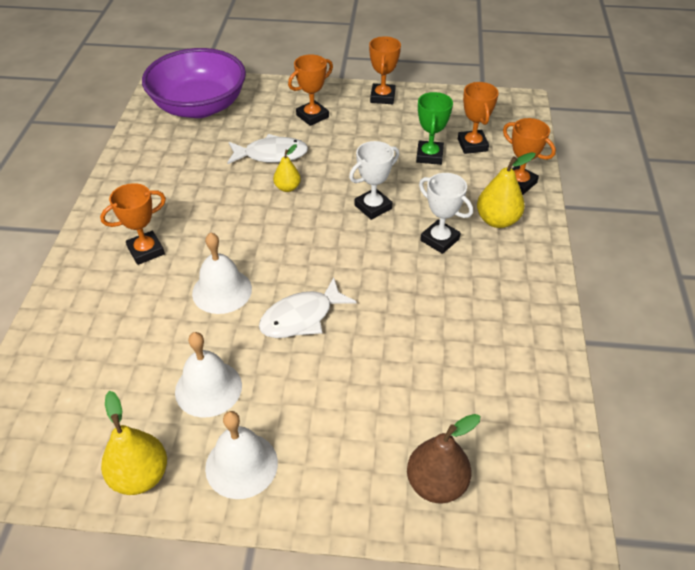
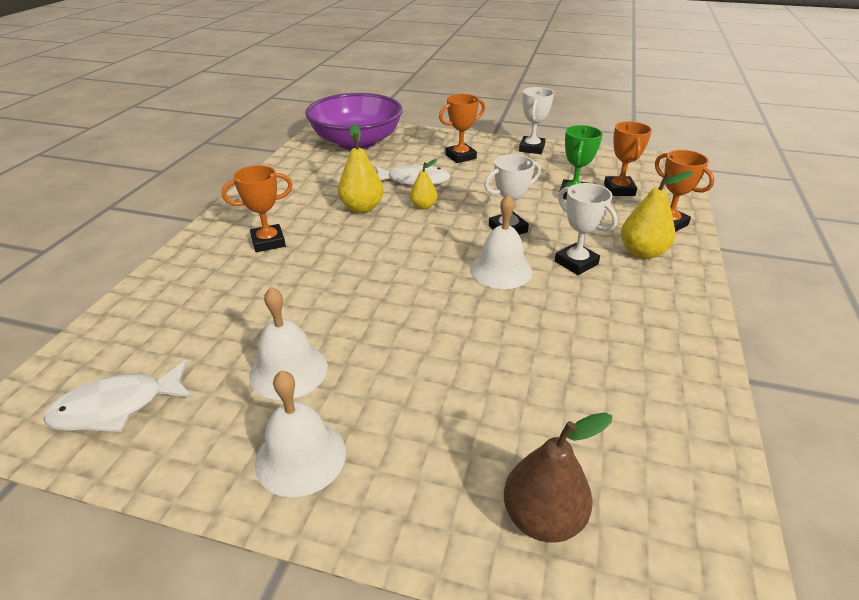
camera: 10 degrees right, 10 degrees down
(140, 476) = (179, 451): yellow pear -> yellow pear (362, 208)
(222, 291) = (332, 282): white bell -> white bell (501, 270)
(301, 317) = (411, 315): white fish -> white fish (117, 407)
(382, 97) = (531, 148): orange trophy -> white trophy

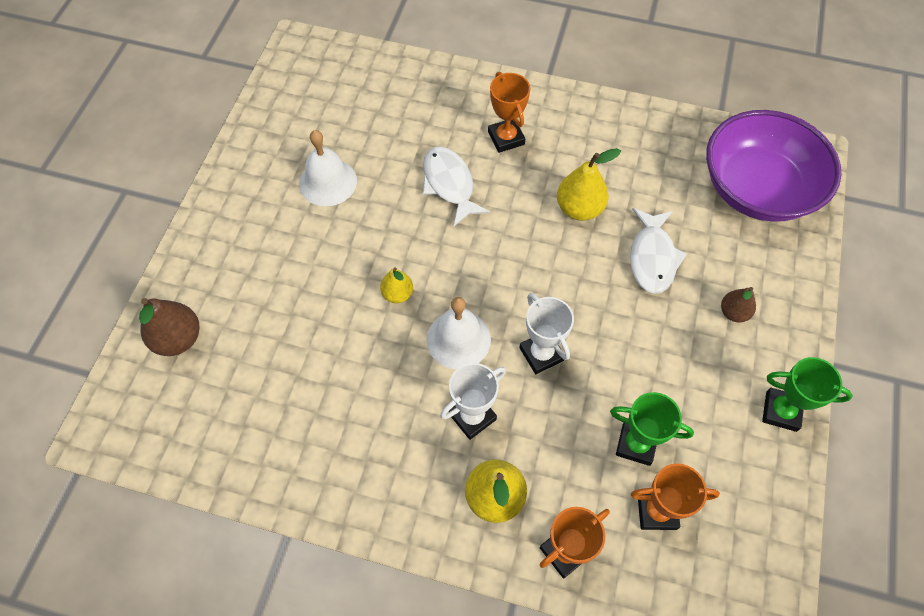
camera: 90 degrees right, 25 degrees up
(117, 407) = (303, 94): white fish -> white fish (449, 184)
(300, 457) = (247, 201): white bell -> none
(423, 206) = (588, 268): yellow pear -> yellow pear (397, 294)
(460, 157) = (733, 312): orange trophy -> brown pear
(531, 148) = (781, 411): white trophy -> green trophy

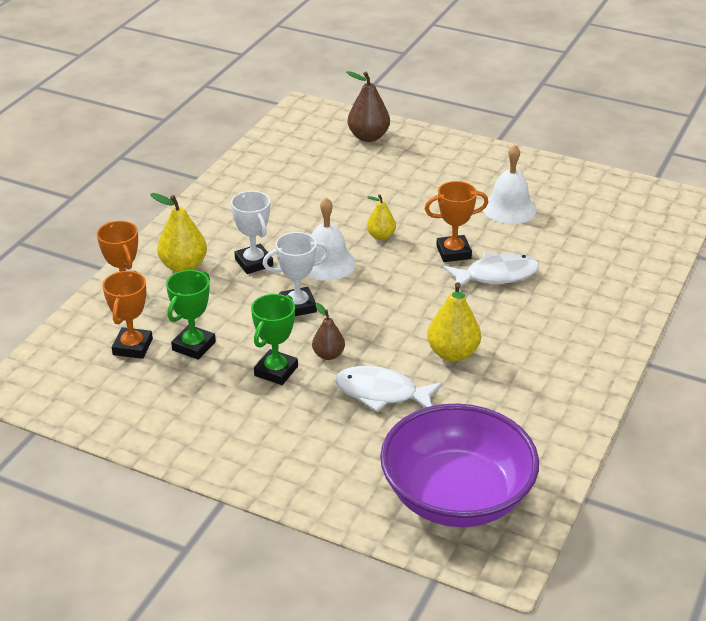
camera: 100 degrees right, 25 degrees down
(506, 138) = (552, 317): orange trophy -> orange trophy (453, 252)
(733, 312) = (302, 437): brown pear -> brown pear (328, 355)
(781, 411) = (186, 444): green trophy -> green trophy (276, 371)

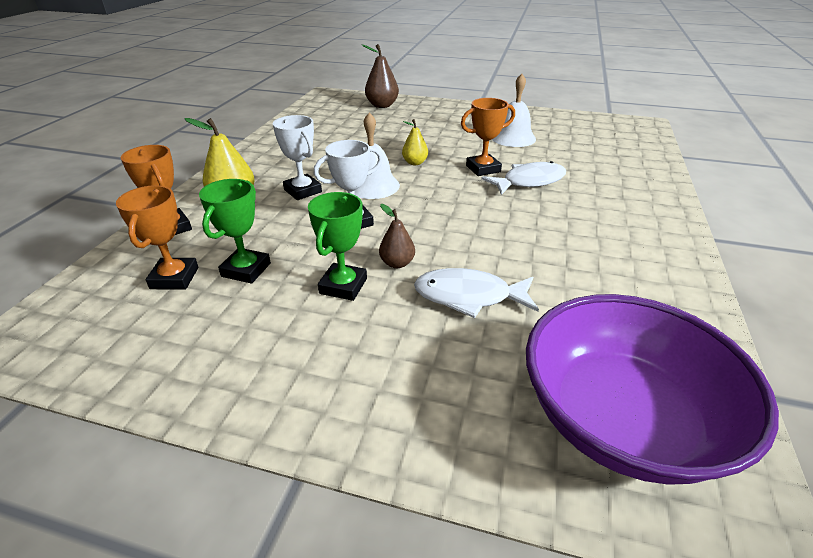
camera: 10 degrees left, 0 degrees up
(453, 353) = (525, 248): yellow pear -> none

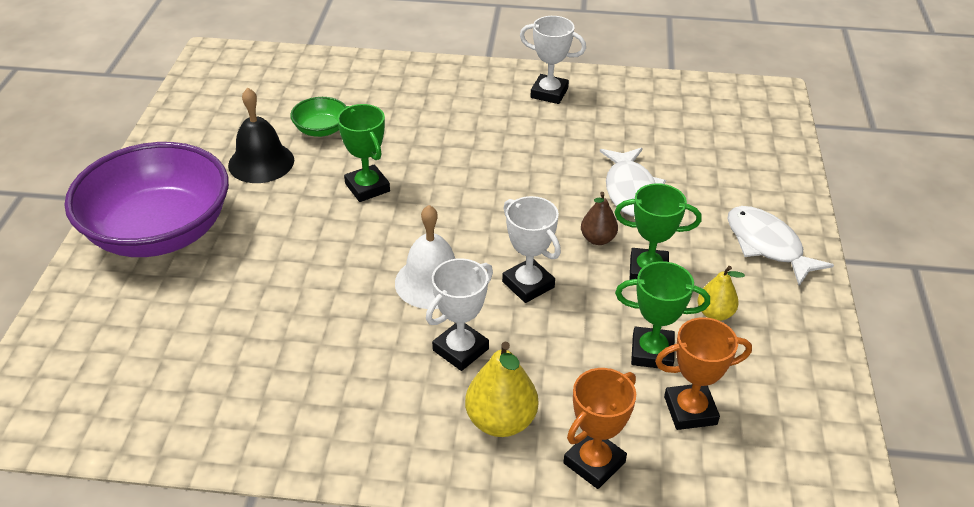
camera: 100 degrees left, 5 degrees up
(382, 105) = (97, 318): brown pear -> none
(415, 163) = (355, 250): yellow pear -> yellow pear (715, 313)
(483, 169) = (367, 187): orange trophy -> green trophy
(513, 137) = (261, 162): white bell -> black bell
(529, 181) = (398, 152): white fish -> white fish (767, 245)
(555, 155) = (321, 129): none -> green bowl
(621, 419) = (724, 125): purple bowl -> purple bowl (159, 232)
(650, 267) = (549, 93): none -> white trophy

